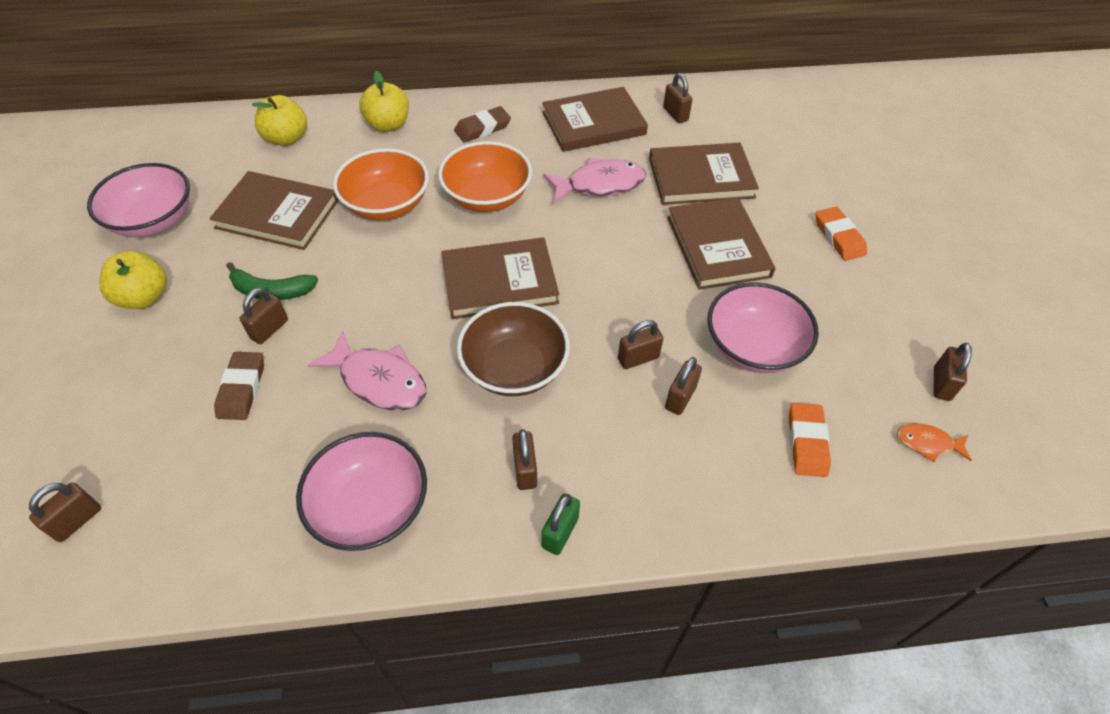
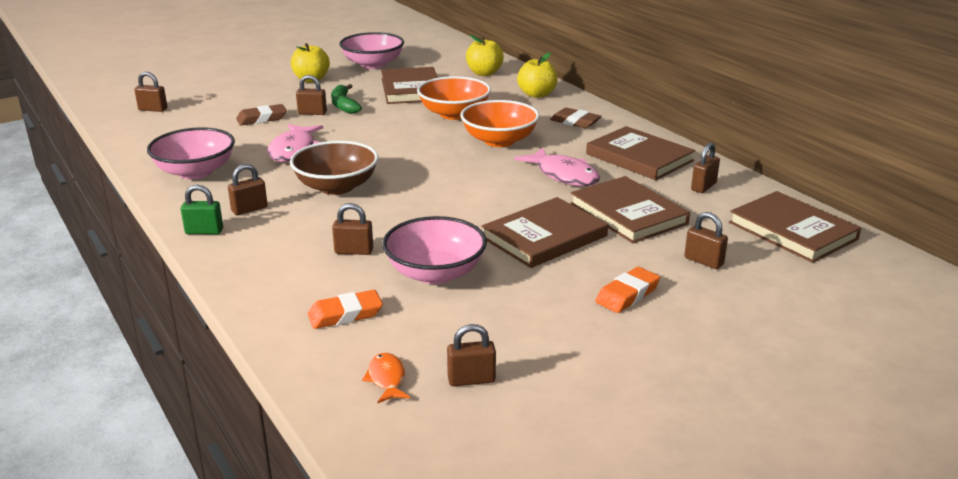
camera: 65 degrees right, 25 degrees down
(499, 281) = (415, 164): brown book -> brown book (792, 231)
(638, 358) = (382, 227): brown padlock -> brown padlock (703, 261)

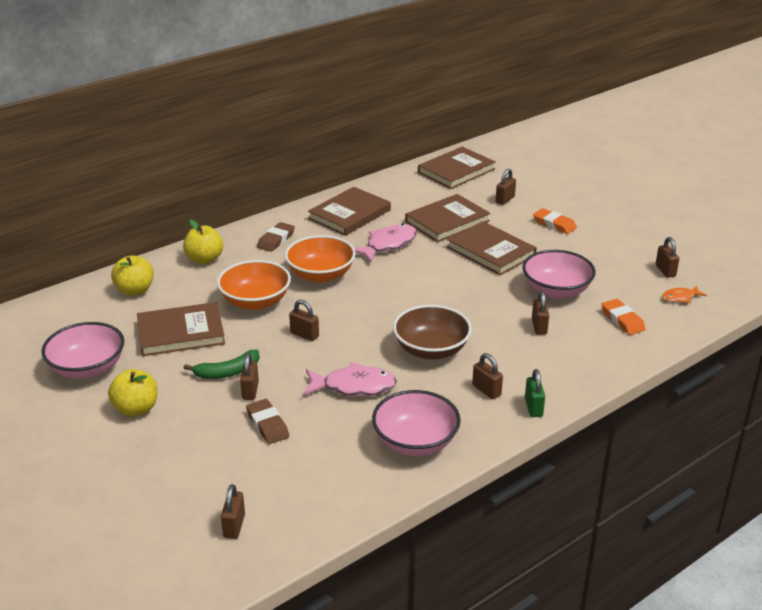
camera: 95 degrees left, 5 degrees up
(703, 187) = (398, 193): brown padlock -> brown padlock (304, 335)

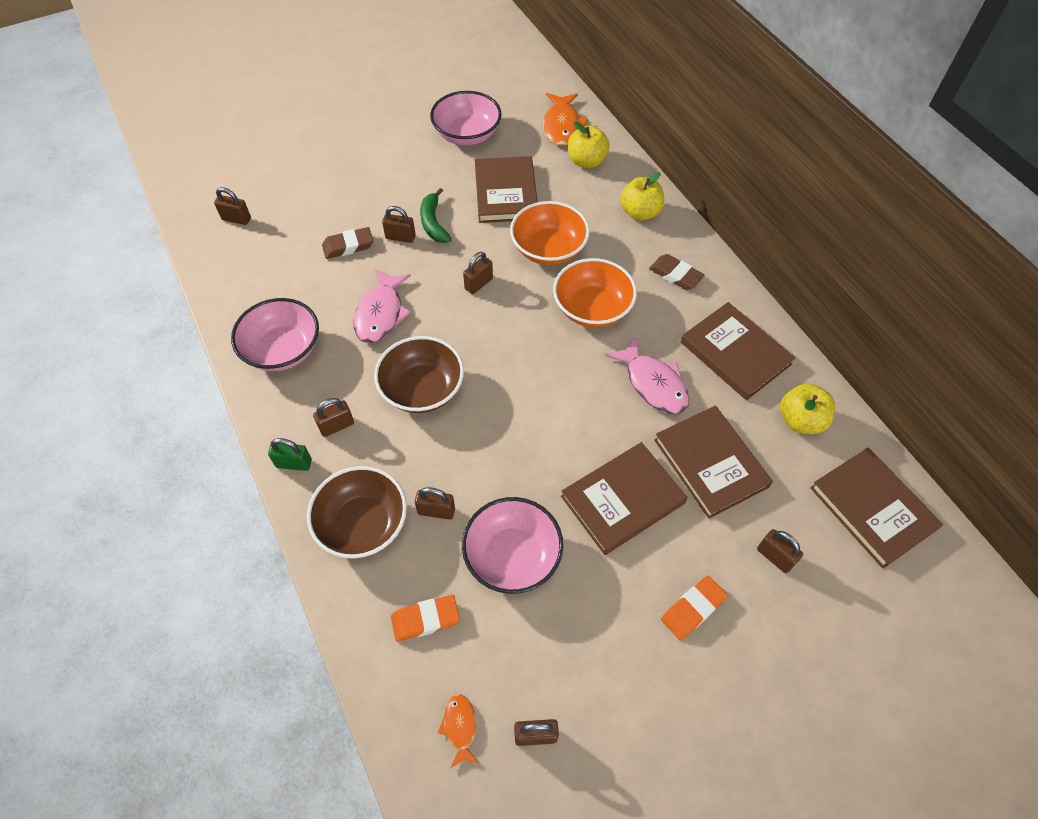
camera: 100 degrees right, 25 degrees up
(79, 309) = (562, 126): none -> orange fish
(136, 409) = (400, 164): yellow apple -> yellow apple (800, 420)
(568, 360) = (363, 524): none -> brown bowl

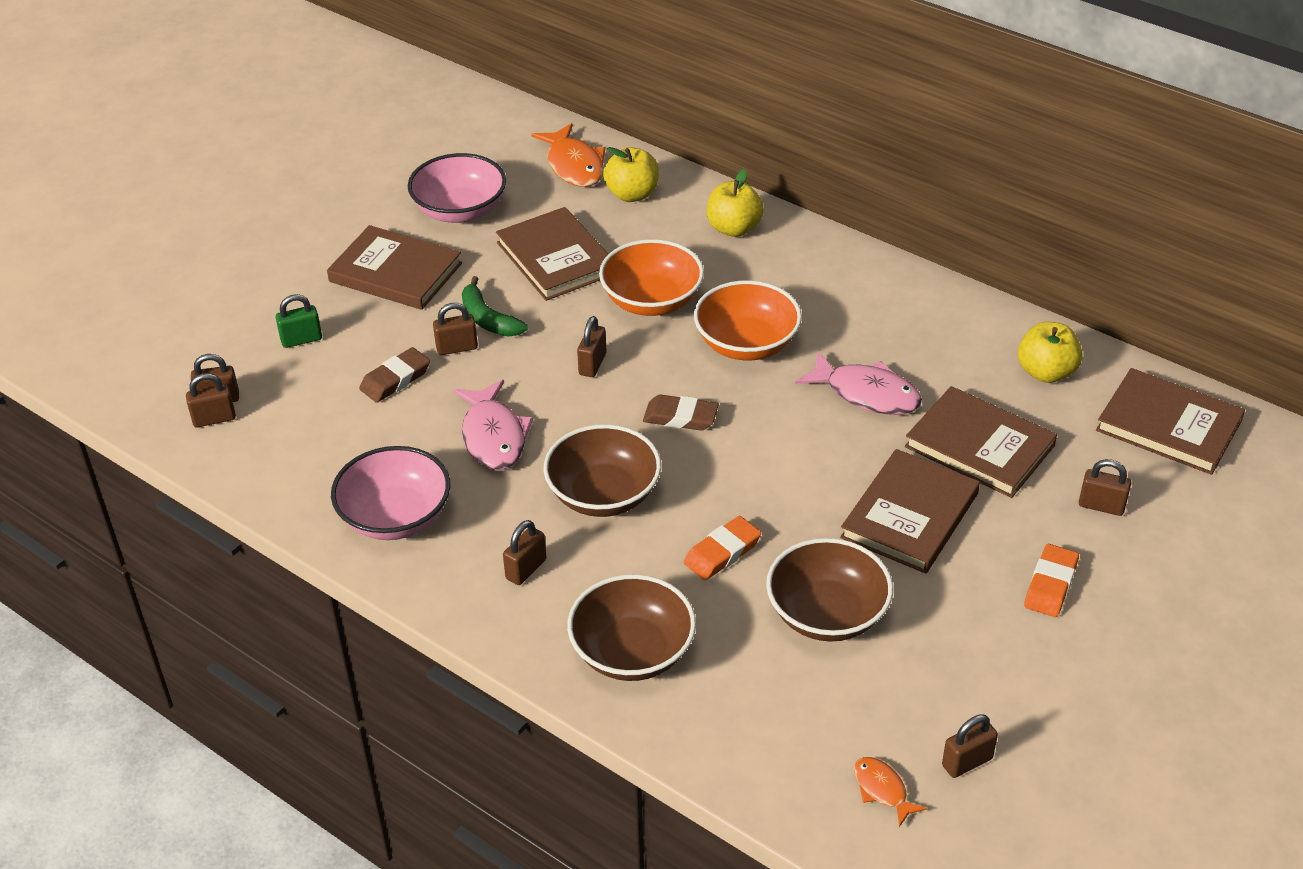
camera: 25 degrees left, 15 degrees down
(294, 463) = (501, 626): green padlock -> green padlock (301, 340)
(425, 619) = (773, 711): orange eraser -> orange eraser (722, 552)
(436, 511) = (709, 606): brown padlock -> brown padlock (214, 419)
(512, 556) = (827, 614): pink bowl -> brown bowl
(675, 275) = (818, 278): brown eraser -> brown eraser (680, 417)
(735, 353) = (936, 333): brown book -> brown book (395, 272)

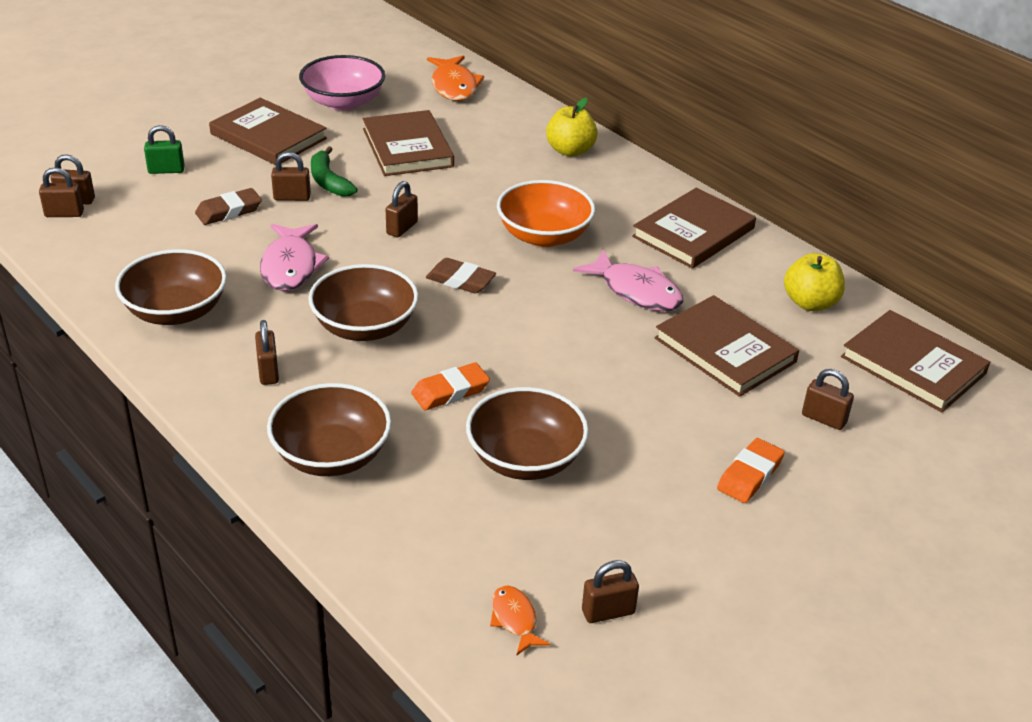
camera: 10 degrees right, 5 degrees down
(395, 517) = (176, 311): pink bowl -> brown bowl
(526, 569) = (268, 372): brown padlock -> brown padlock turned 60 degrees counterclockwise
(632, 194) = (493, 113): yellow apple -> none
(652, 301) = (475, 191): orange bowl -> none
(910, 515) = (637, 393): brown book -> brown book (693, 232)

